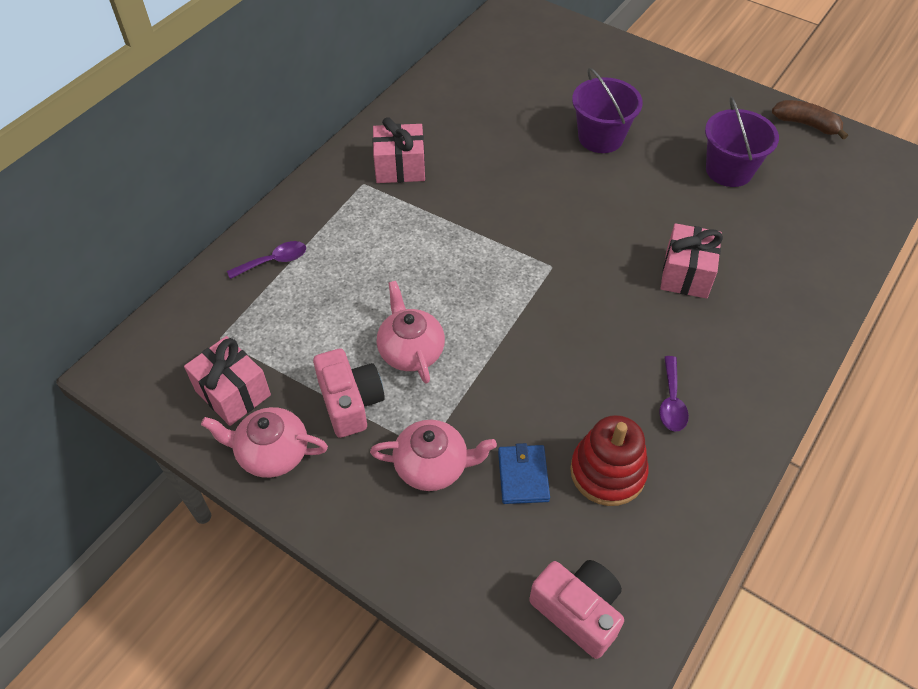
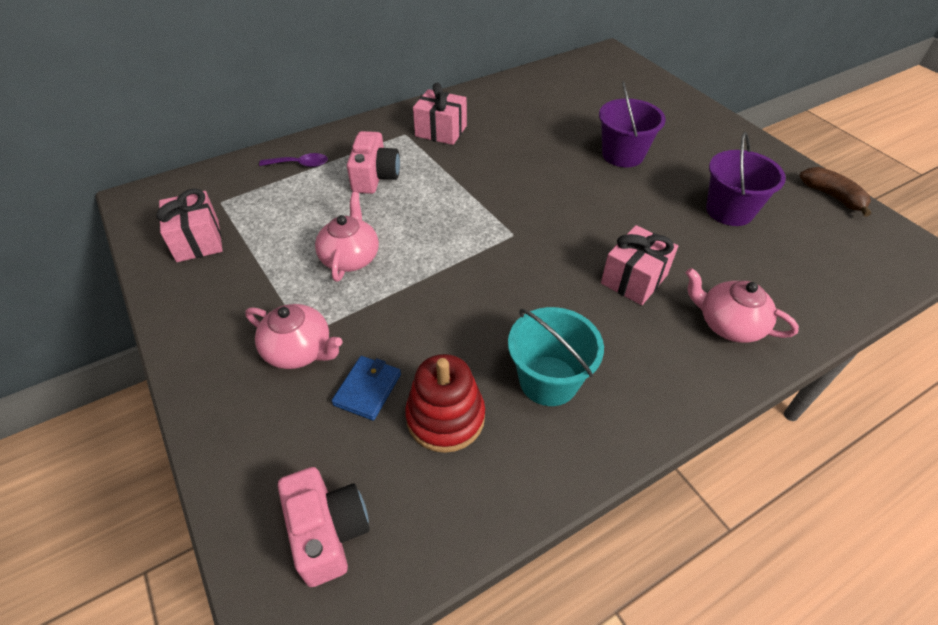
camera: 25 degrees right, 5 degrees down
(271, 453) = (188, 292): pink teapot -> pink teapot (728, 324)
(350, 402) = (275, 278): pink camera -> pink camera (375, 177)
(671, 402) = (548, 380): purple spoon -> turquoise bucket

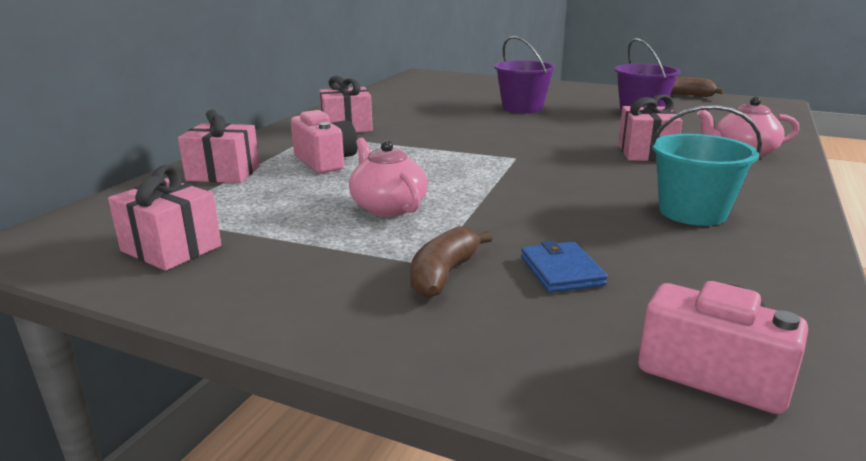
camera: 35 degrees left, 25 degrees down
(299, 350) = (444, 274): pink teapot -> brown banana
(300, 164) = (223, 173): purple spoon -> pink gift
(445, 417) = (661, 259): red stacking toy -> none

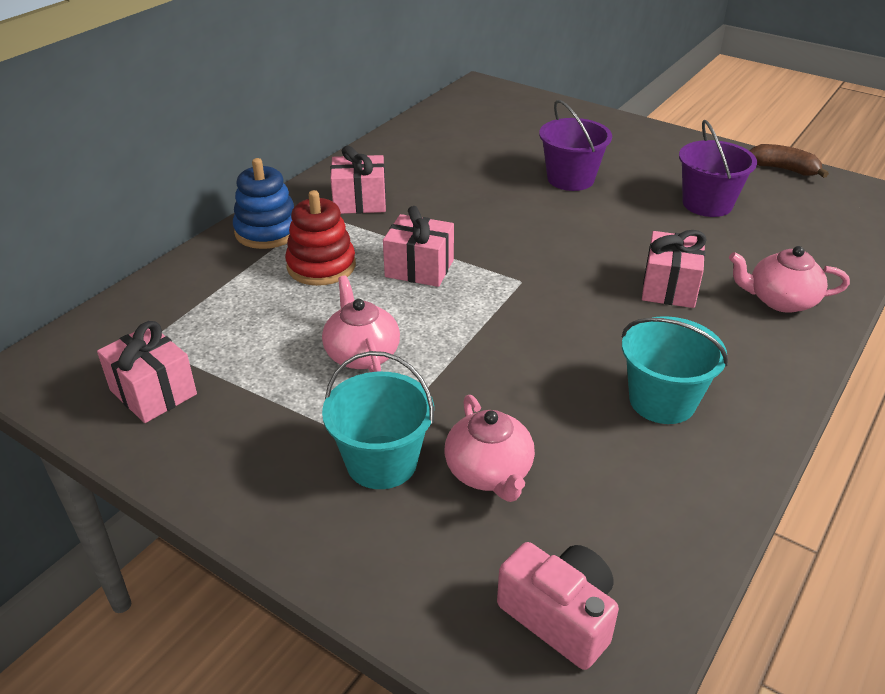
camera: 10 degrees right, 15 degrees up
(223, 173) = (217, 276): pink gift -> pink gift (419, 268)
(266, 147) = (267, 231): none -> blue stacking toy
(325, 161) = (321, 266): pink camera -> red stacking toy
(444, 274) = (381, 462): brown banana -> turquoise bucket
(561, 271) = (489, 472): blue wallet -> pink teapot

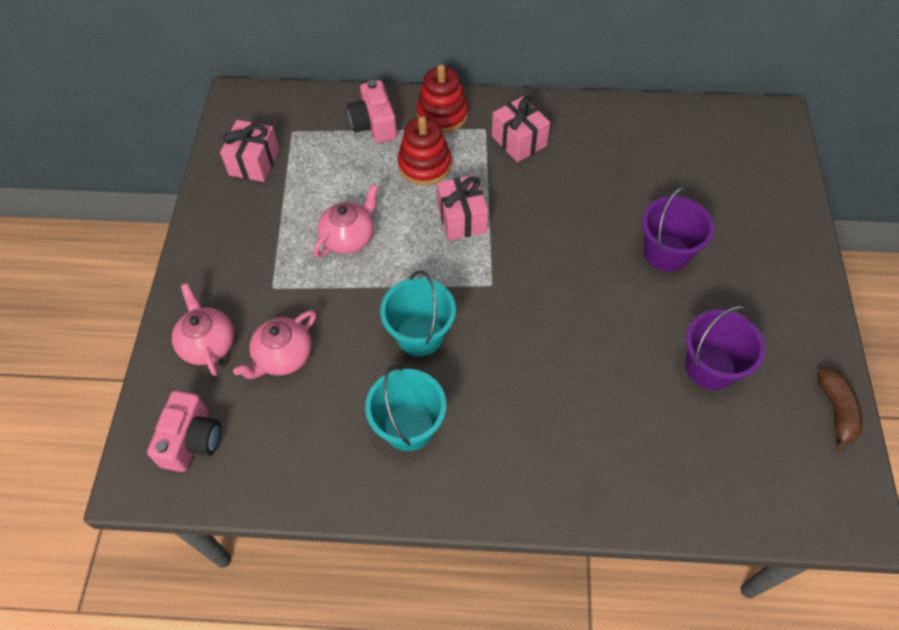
camera: 60 degrees right, 20 degrees up
(220, 279) = (374, 124): none -> pink camera
(267, 231) = (442, 115): blue stacking toy -> red stacking toy
(381, 462) = (261, 299): turquoise bucket -> turquoise bucket (420, 335)
(669, 287) = (553, 383): pink gift -> none
(780, 300) = (593, 469): pink teapot -> pink teapot (208, 343)

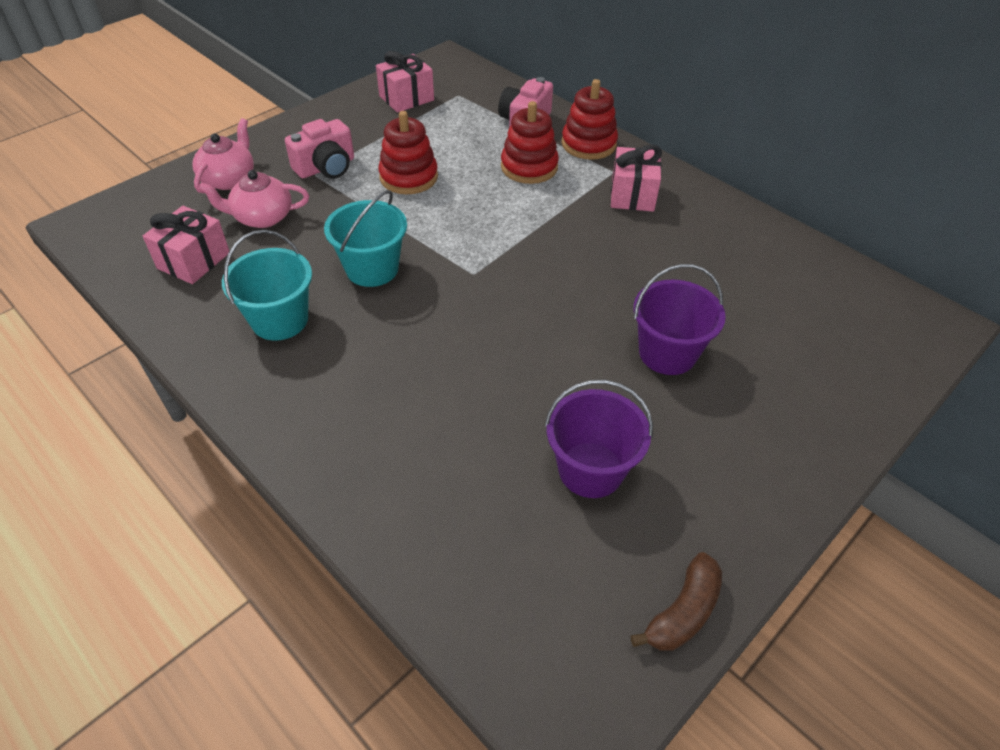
camera: 40 degrees right, 10 degrees down
(192, 440) = (141, 225): pink camera -> pink camera (326, 167)
(349, 237) = (408, 177): pink teapot -> red stacking toy
(462, 218) = (511, 217): pink gift -> pink gift (194, 261)

